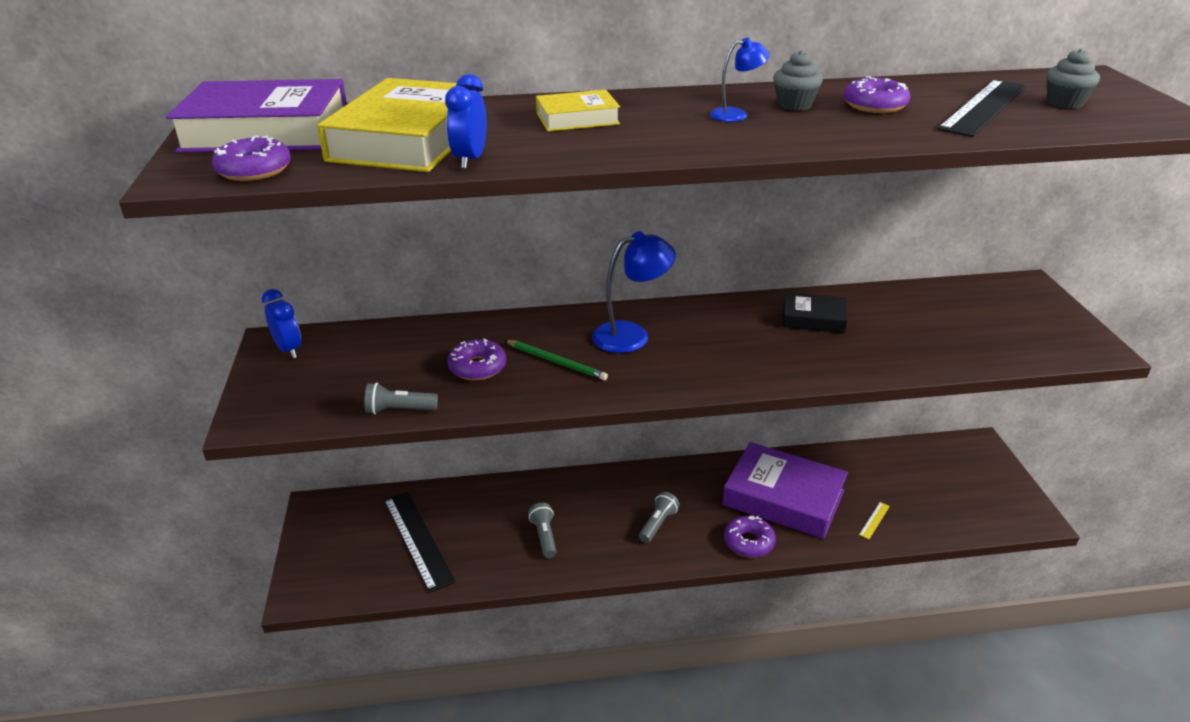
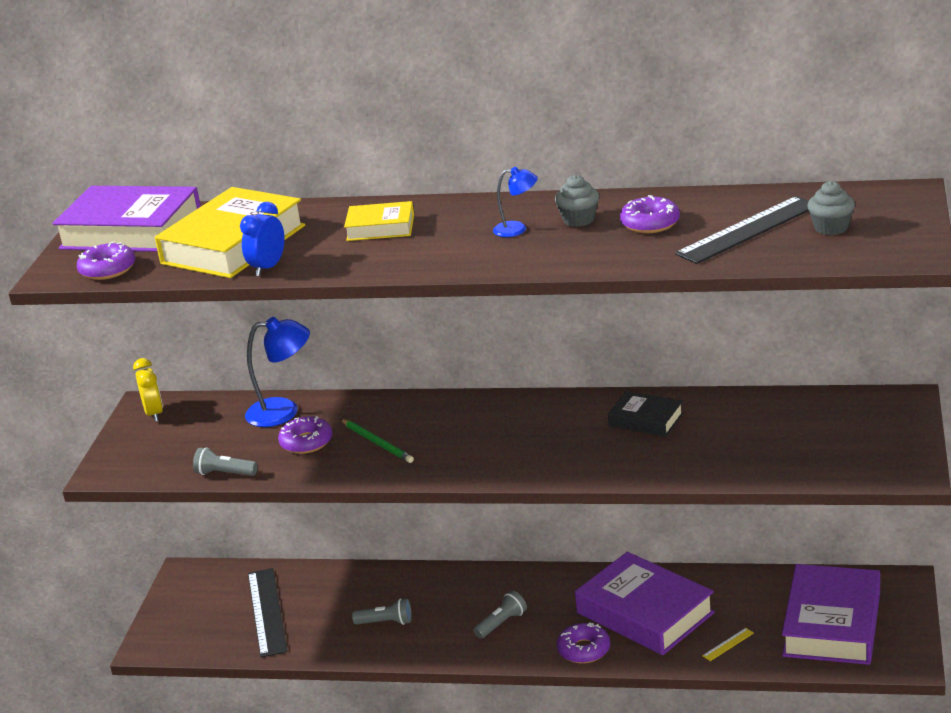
camera: 20 degrees right, 5 degrees down
(288, 350) = (154, 414): blue clock -> yellow clock
(544, 536) = (386, 622): grey flashlight -> grey flashlight turned 90 degrees clockwise
(631, 335) = (460, 423): blue lamp -> blue lamp (283, 411)
(949, 489) = (832, 624): none -> purple book

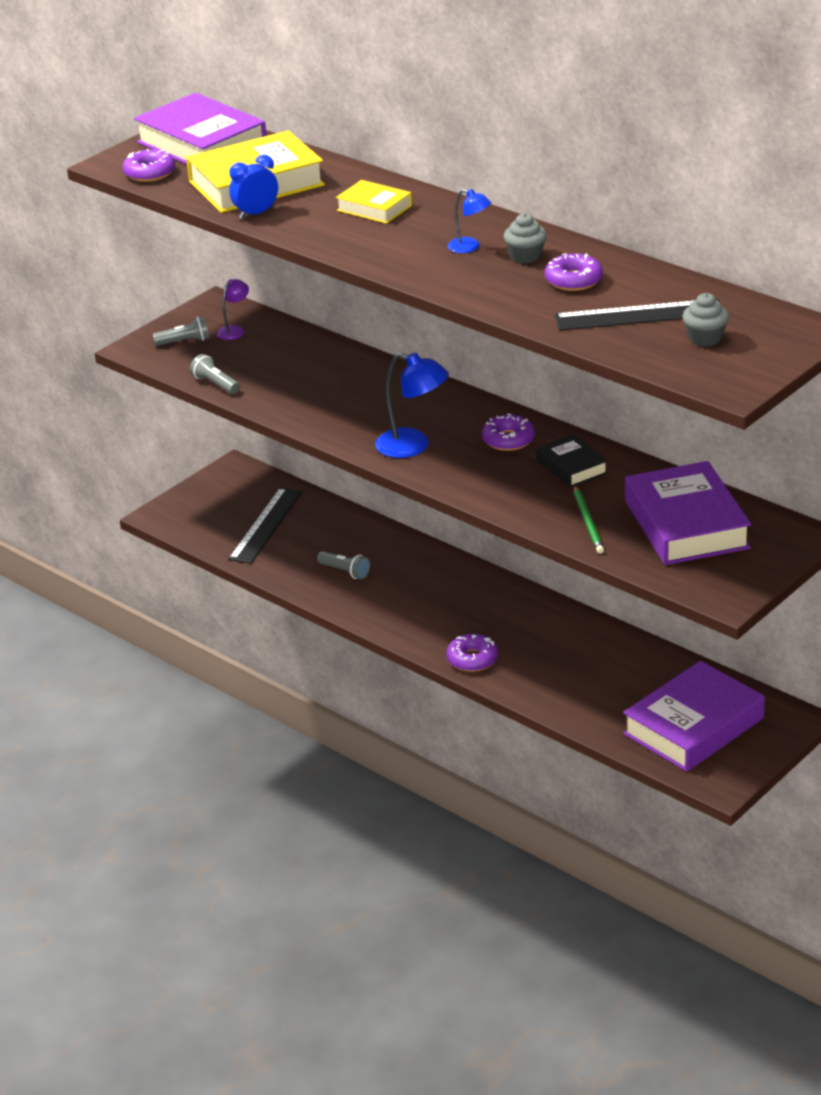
camera: 30 degrees right, 5 degrees up
(154, 414) = (215, 313): yellow clock -> none
(190, 421) = (234, 330): none -> purple lamp
(283, 411) = (309, 349): blue lamp -> blue lamp (413, 446)
(306, 442) = (298, 382): purple donut -> purple donut (508, 440)
(377, 443) = (348, 403): green pencil -> green pencil (588, 522)
(501, 623) = (431, 610): grey flashlight -> grey flashlight (184, 341)
(645, 613) = (551, 651): purple book -> purple book (686, 524)
(728, 644) = (590, 705): yellow ruler -> none

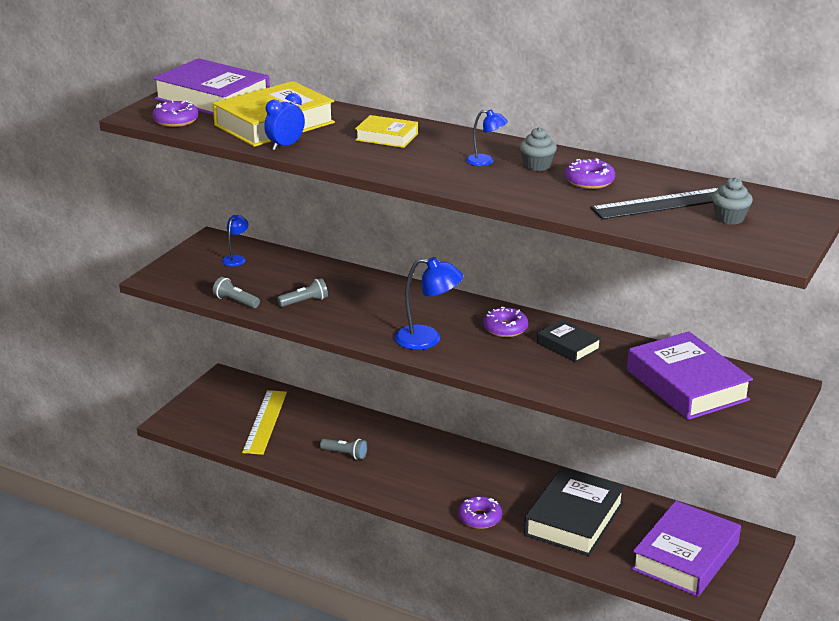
camera: 15 degrees left, 5 degrees down
(184, 341) = (196, 270): grey flashlight -> grey flashlight (304, 302)
(234, 330) = (236, 259): purple lamp -> blue lamp
(266, 525) = (265, 422): black ruler -> yellow ruler
(582, 671) = (574, 519): none -> black book
(588, 522) = (605, 390): green pencil -> none

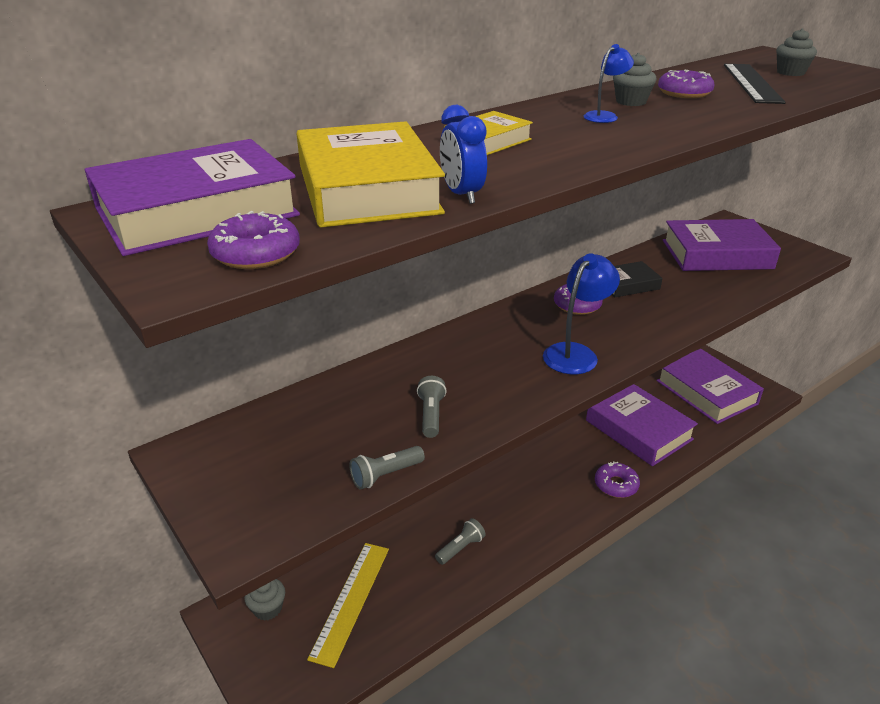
camera: 65 degrees left, 5 degrees up
(236, 259) = (260, 445): blue lamp -> none
(238, 392) = (267, 608): none -> grey cupcake
(265, 422) = (351, 601): yellow ruler -> yellow ruler turned 75 degrees clockwise
(574, 519) = (638, 430): black book -> purple book

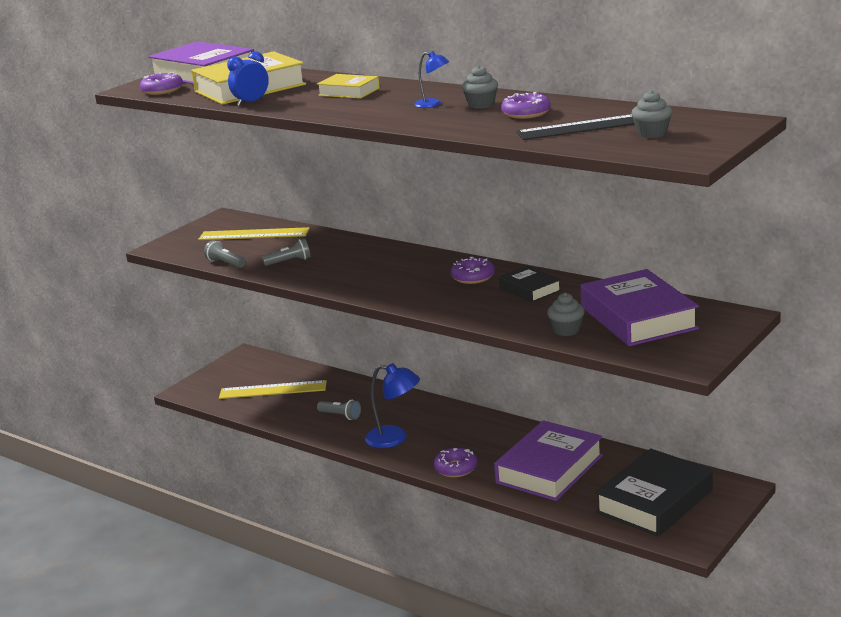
camera: 75 degrees right, 10 degrees down
(267, 608) = (255, 366): grey cupcake -> grey cupcake (566, 330)
(292, 432) = (254, 234): none -> yellow ruler
(576, 353) = (394, 287): blue lamp -> blue lamp (394, 439)
(706, 392) = (654, 501): purple book -> black book

